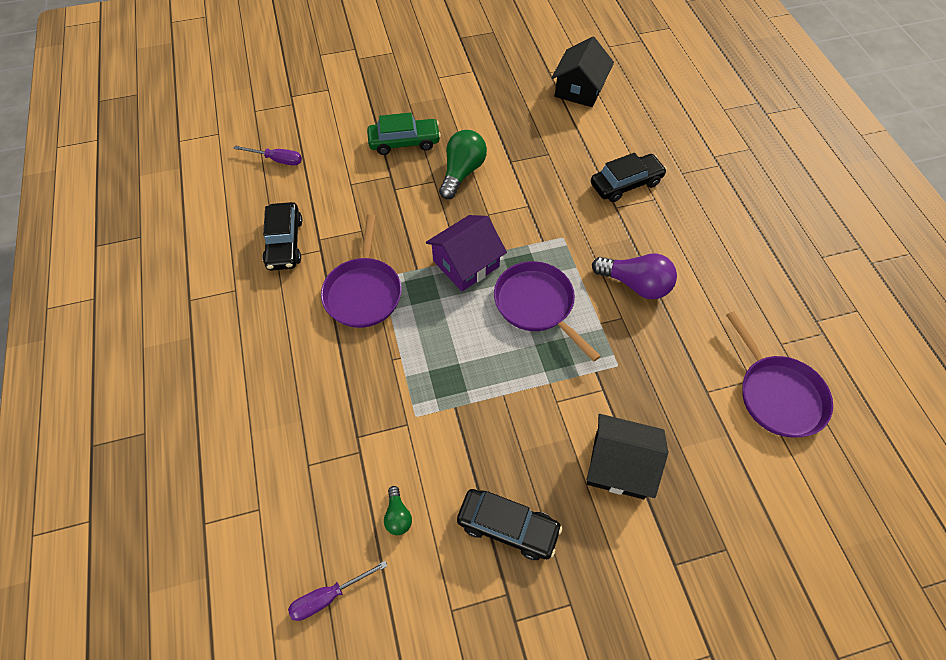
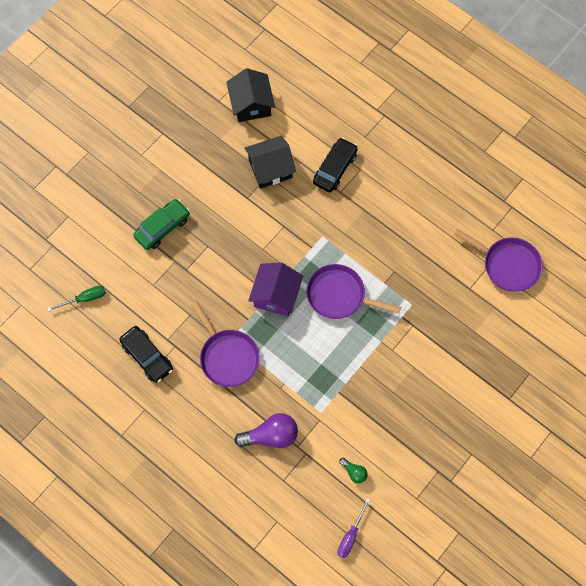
camera: 35 degrees left, 10 degrees up
(277, 160) = (85, 299): purple screwdriver -> green screwdriver
(462, 172) = (221, 227): green light bulb -> none
(507, 527) = (415, 438): black car -> none
(619, 465) = (449, 364): black house -> black house (270, 168)
(635, 284) = (388, 242): purple light bulb -> purple light bulb (271, 436)

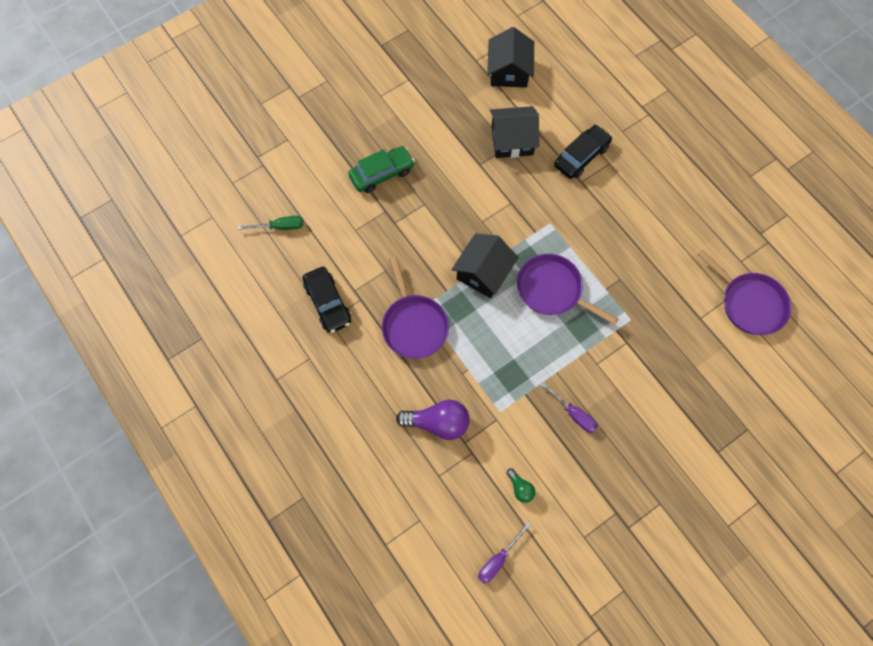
camera: 15 degrees right, 0 degrees up
(276, 295) = (483, 273): purple house -> black house
(383, 398) = (573, 414): none -> purple screwdriver

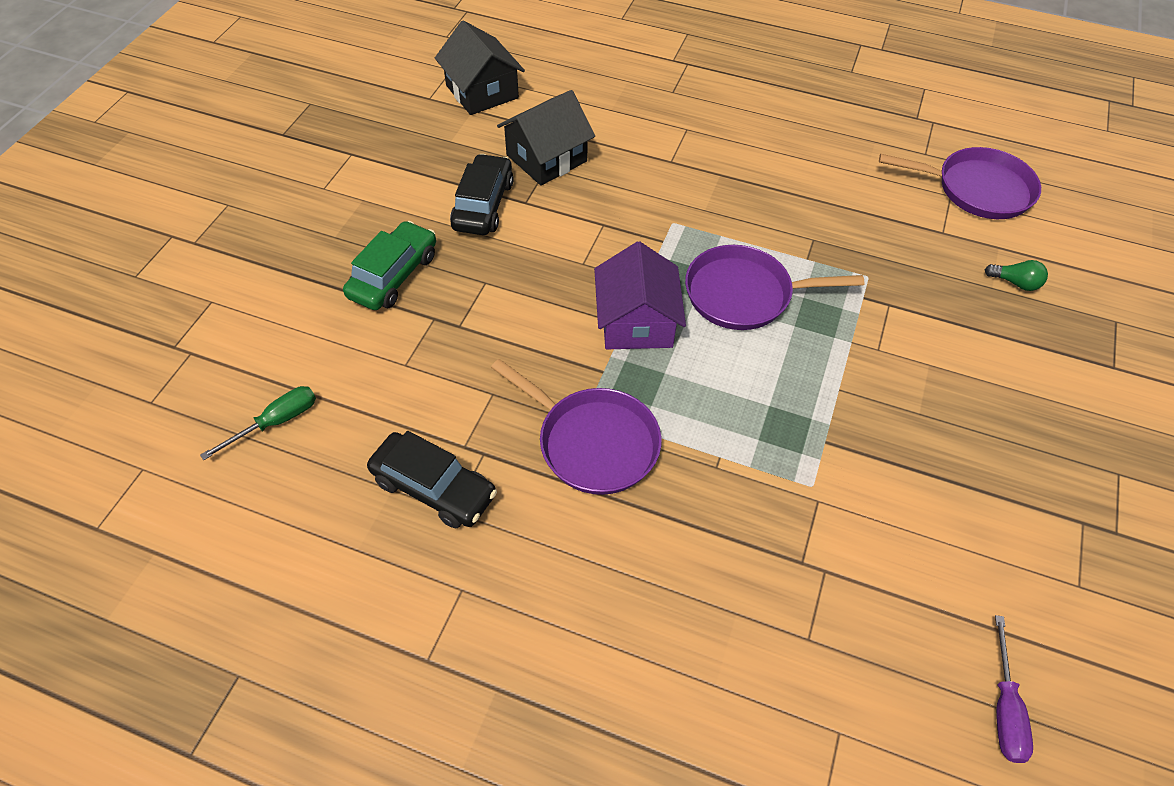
camera: 35 degrees left, 15 degrees down
(438, 423) = (741, 559): purple light bulb -> none
(483, 273) = (636, 322): black house -> purple house
(520, 488) = (935, 576): green light bulb -> green light bulb (1015, 283)
(573, 414) = (909, 428): purple screwdriver -> none
(581, 156) = (648, 136): black car -> black car (483, 205)

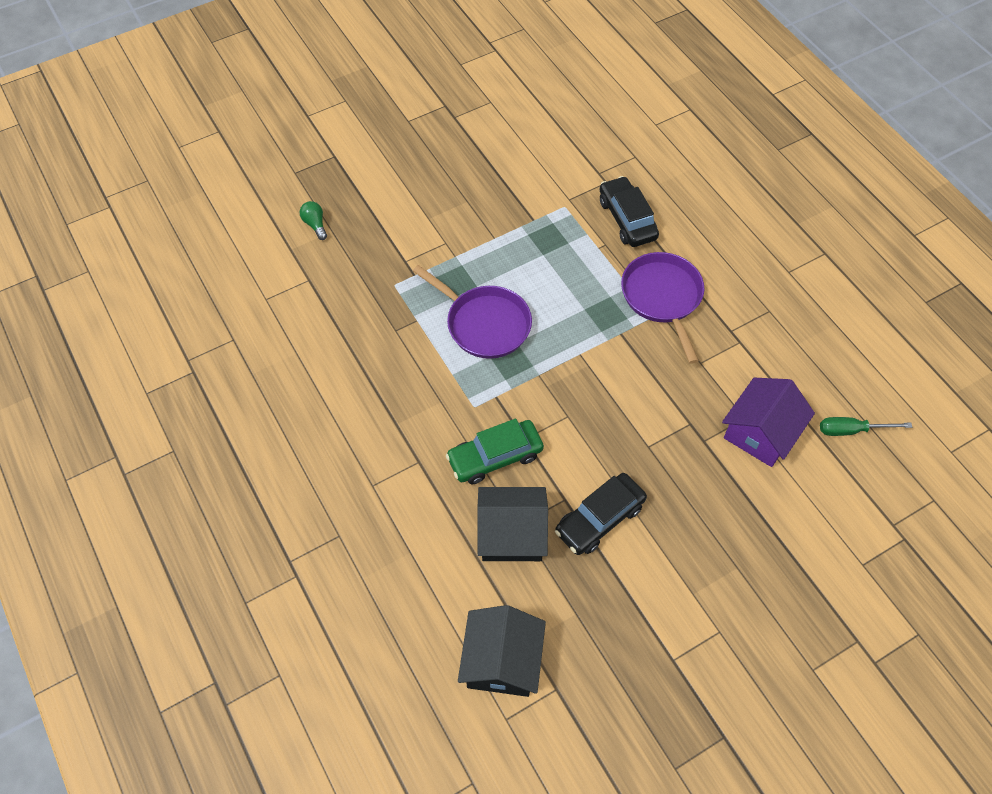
camera: 140 degrees left, 5 degrees up
(393, 275) = (711, 496): green car -> green car (495, 457)
(433, 488) = (773, 329): black car -> black car (627, 219)
(636, 322) = (571, 350): purple house -> purple house (760, 432)
(977, 189) = (242, 291): purple pan -> none
(1004, 708) = (578, 91): purple screwdriver -> none

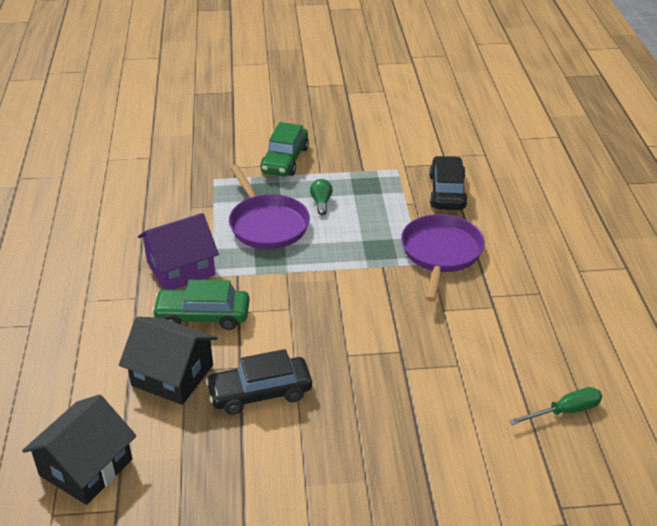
camera: 25 degrees right, 20 degrees down
(315, 224) = (183, 126): green light bulb -> green light bulb (321, 202)
(449, 233) = (285, 160): none -> green car
(760, 432) = (466, 381): purple house -> purple house (181, 268)
(851, 430) = (565, 411): green screwdriver -> green screwdriver turned 135 degrees clockwise

